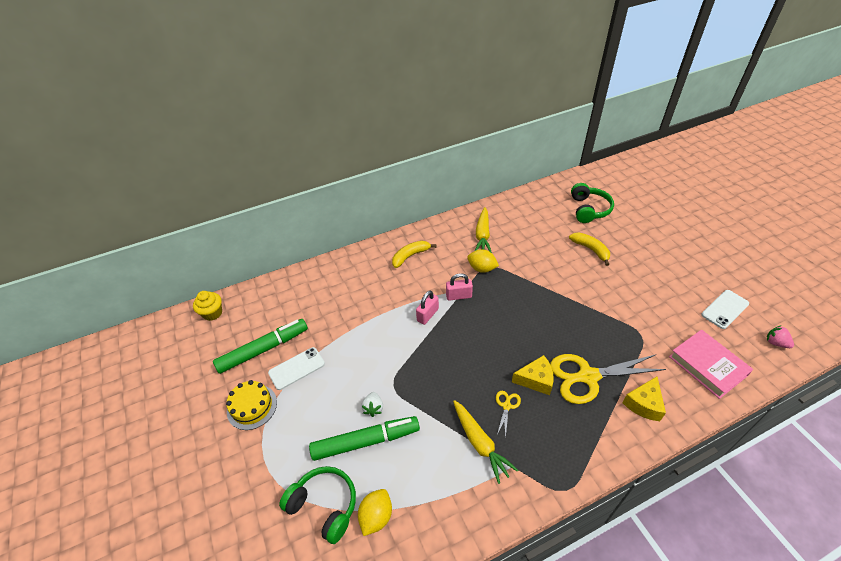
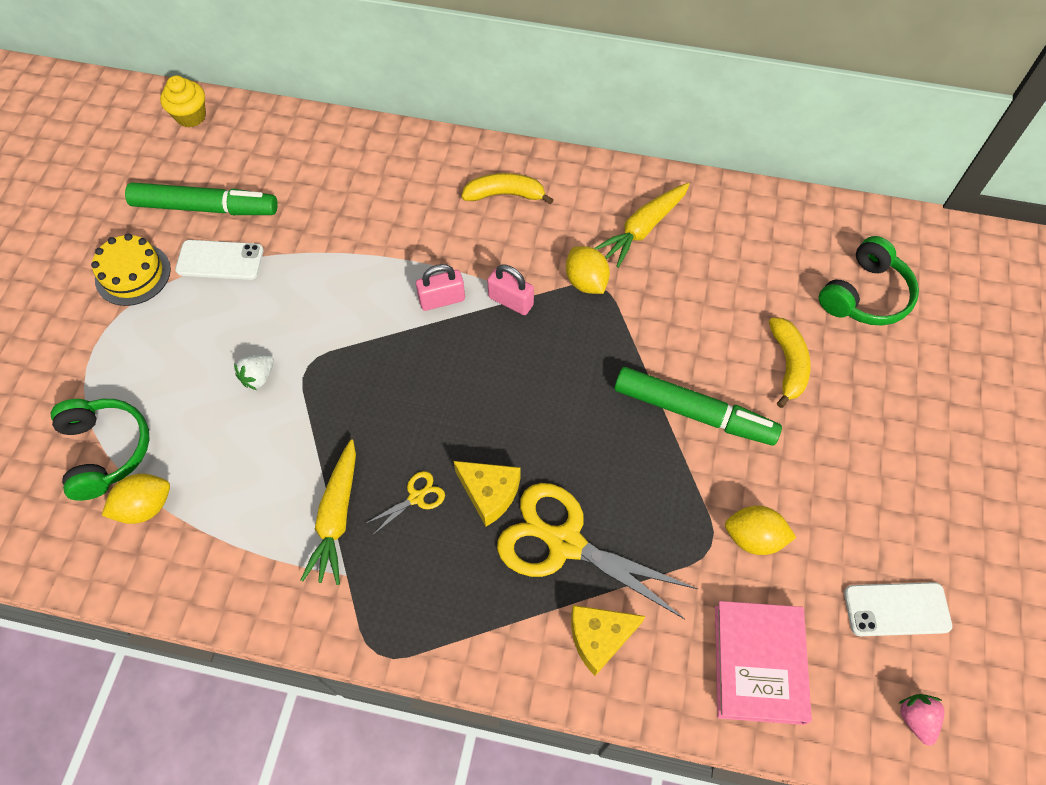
camera: 35 degrees right, 15 degrees up
(366, 441) = (213, 411): green marker -> green marker (693, 412)
(651, 320) = (753, 537): none -> yellow lemon

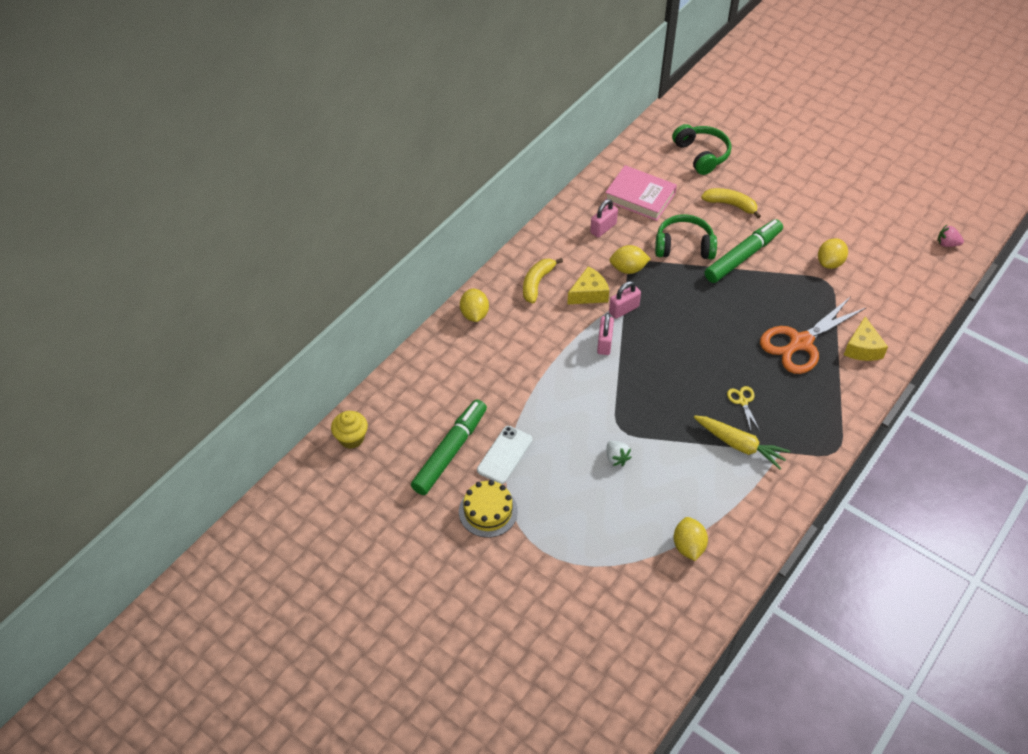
camera: 65 degrees left, 10 degrees down
(106, 451) = (634, 560): green headphones -> green headphones (684, 246)
(421, 153) = (474, 314): none -> yellow lemon
(489, 493) = (755, 366): yellow cheese -> yellow cheese (589, 294)
(564, 543) = (800, 343): yellow scissors -> orange scissors
(643, 229) = (603, 228): yellow carrot -> pink padlock
(758, 663) = (899, 290): pink book -> pink book (640, 197)
(896, 609) = (890, 226): white phone -> none

